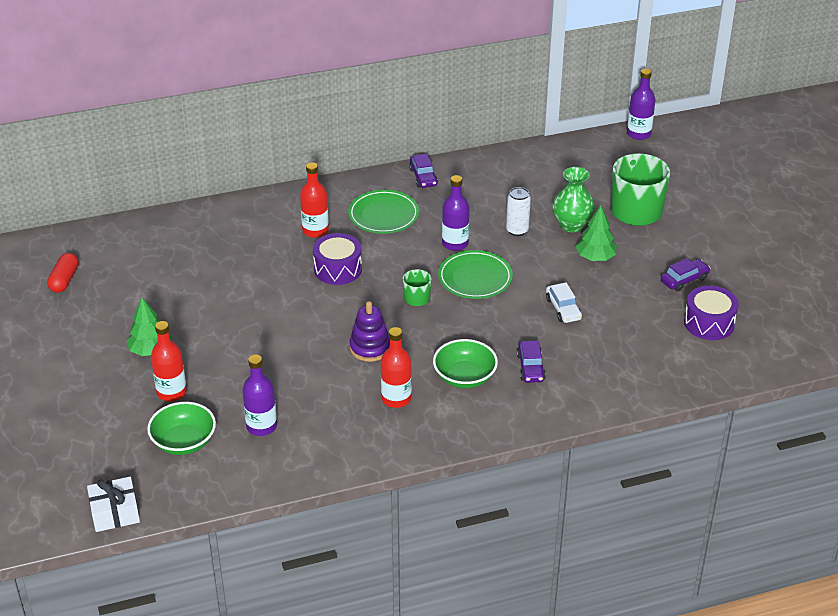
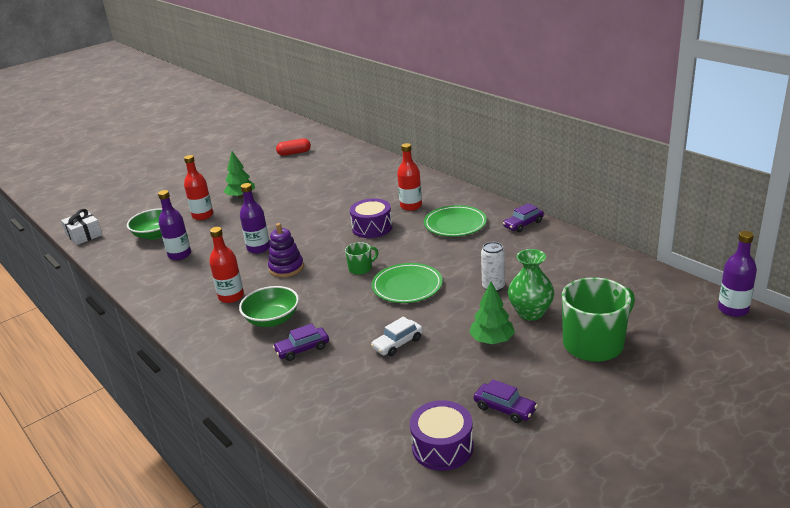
camera: 70 degrees right, 10 degrees down
(455, 243) = (446, 264): purple bottle -> purple bottle (258, 248)

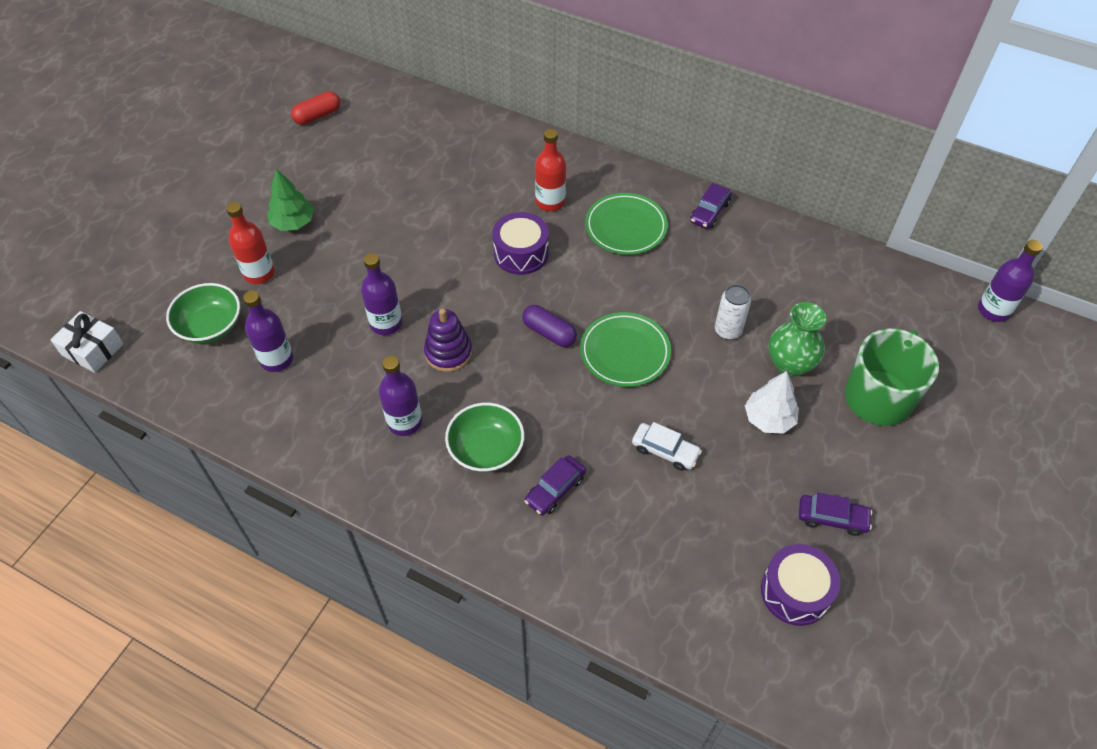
camera: 25 degrees left, 25 degrees up
(231, 296) = (405, 422): red bottle -> purple bottle
(361, 268) = (549, 333): green mug -> purple capsule
(398, 343) = (665, 451): white car -> white car turned 90 degrees counterclockwise
(492, 340) = (769, 418): green tree -> white tree

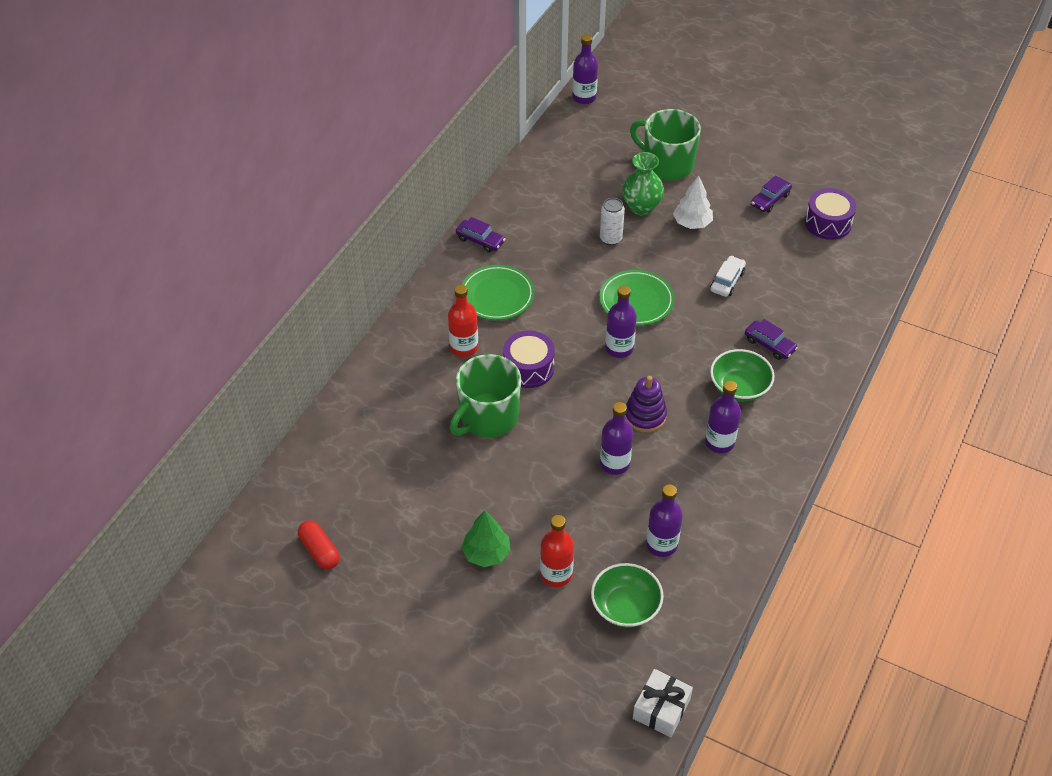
camera: 90 degrees left, 5 degrees down
(456, 222) = (488, 417): none -> green mug
(549, 333) = (619, 348): purple capsule -> purple bottle
(832, 518) = (770, 200): purple car -> purple car turned 150 degrees counterclockwise

